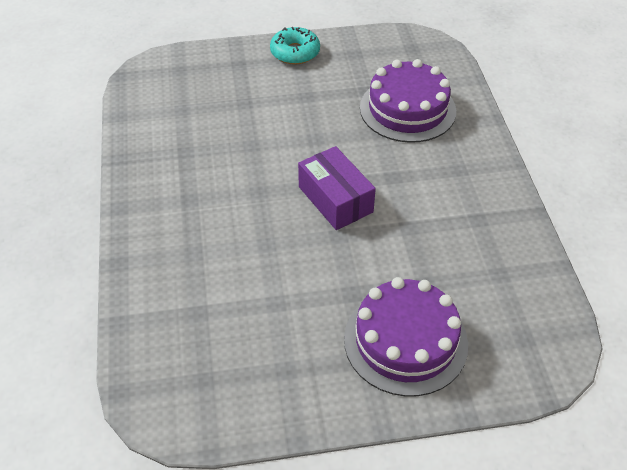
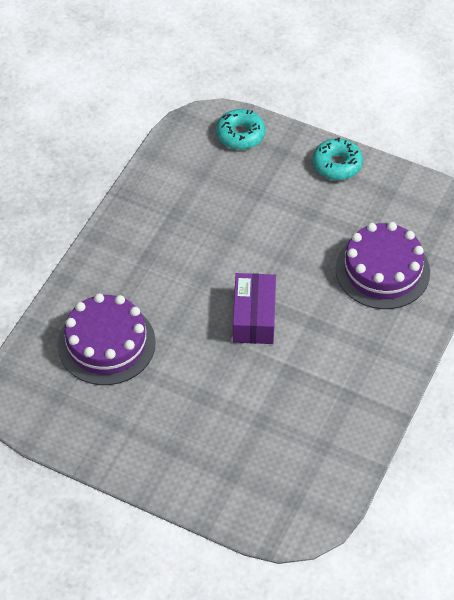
camera: 35 degrees right, 5 degrees up
(191, 66) = (240, 135): none -> turquoise donut
(405, 341) = (209, 452): purple cake -> purple cake (106, 343)

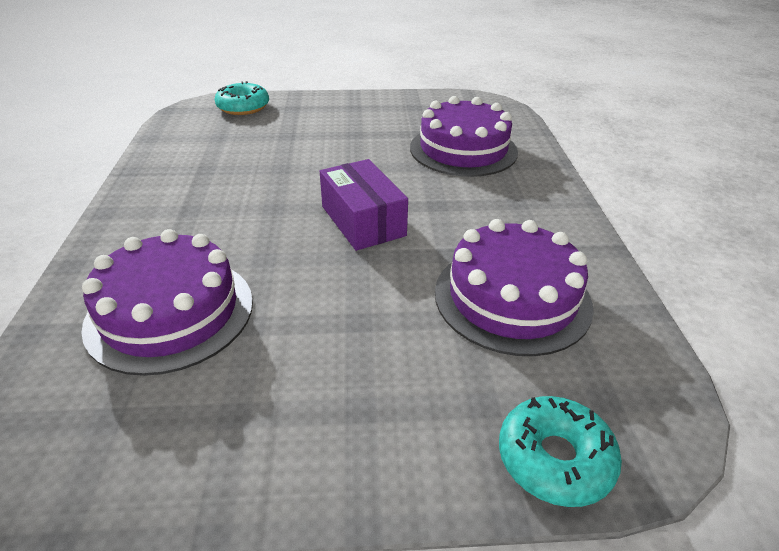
camera: 30 degrees left, 15 degrees down
(299, 421) = (512, 298): none -> purple cake
(337, 164) = (352, 103): turquoise donut -> turquoise donut (554, 459)

